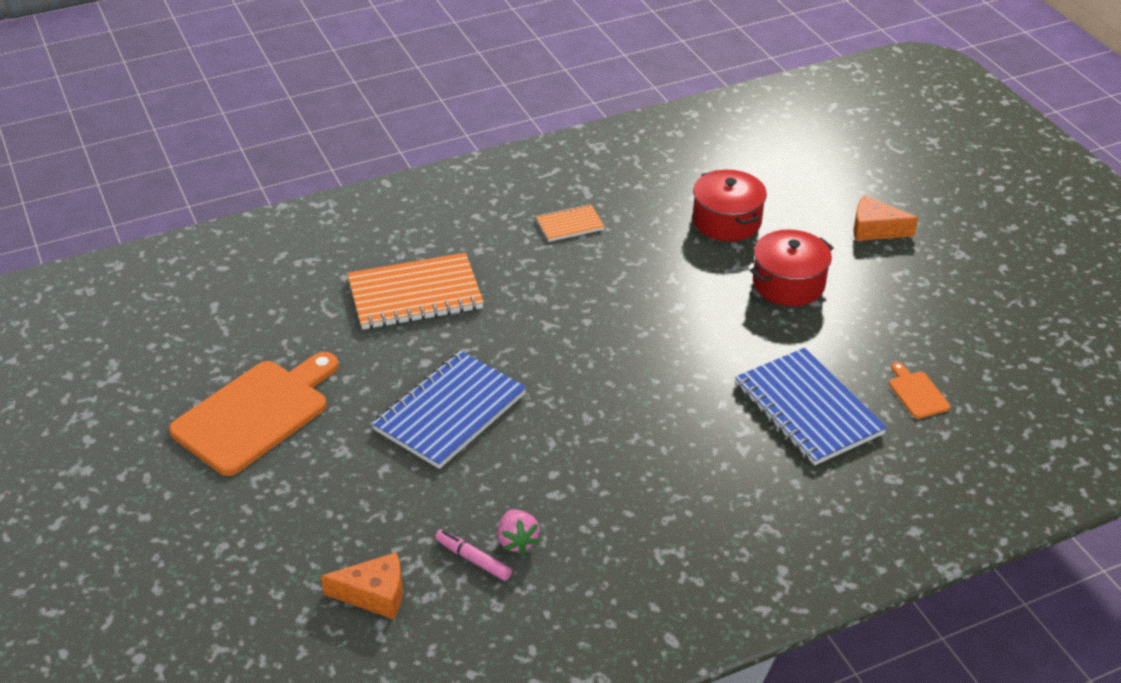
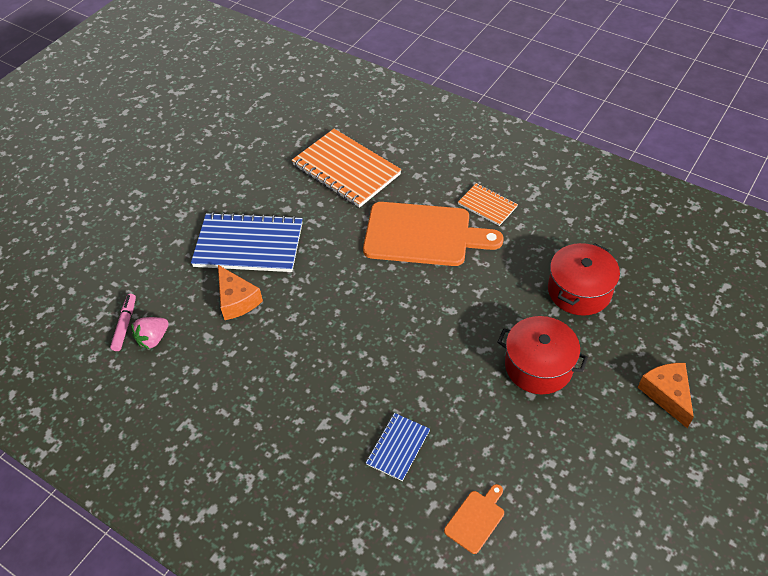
camera: 60 degrees right, 10 degrees up
(255, 413) = (188, 161): orange cutting board -> orange cutting board (423, 234)
(374, 594) = (71, 293): orange cheese -> orange cheese (237, 300)
(808, 409) = (398, 447): blue notebook -> blue notebook, size x0.51

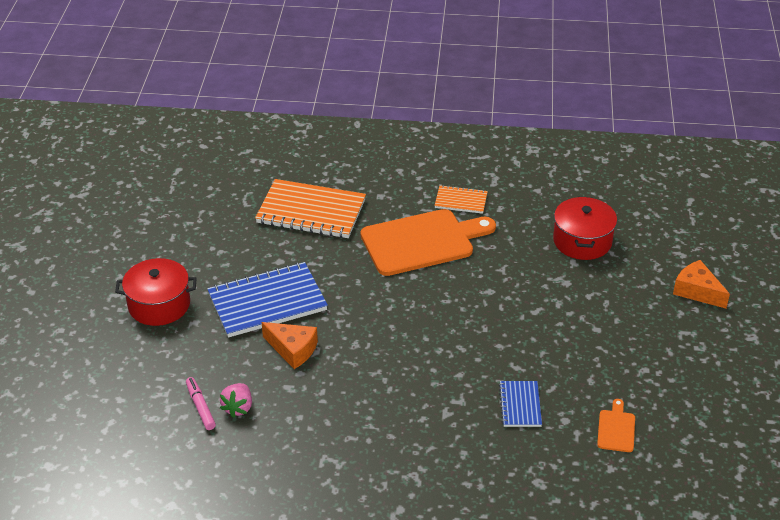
camera: 30 degrees left, 10 degrees down
(538, 366) = (588, 306): red pot -> red pot (159, 305)

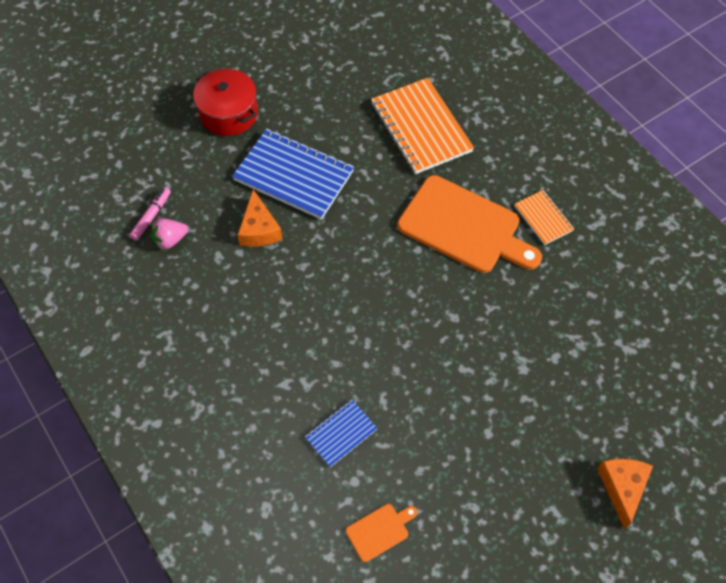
camera: 50 degrees right, 20 degrees up
(582, 241) = (590, 345): red pot -> none

